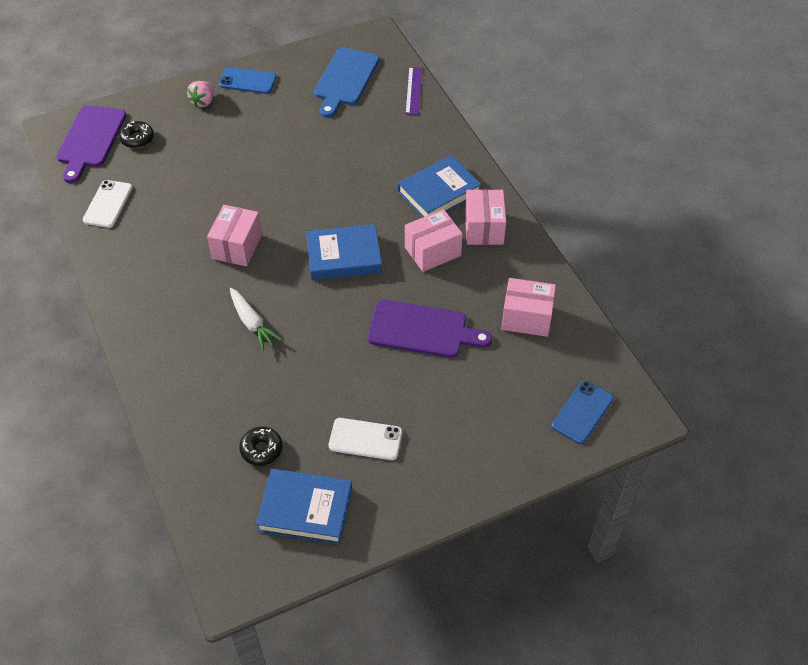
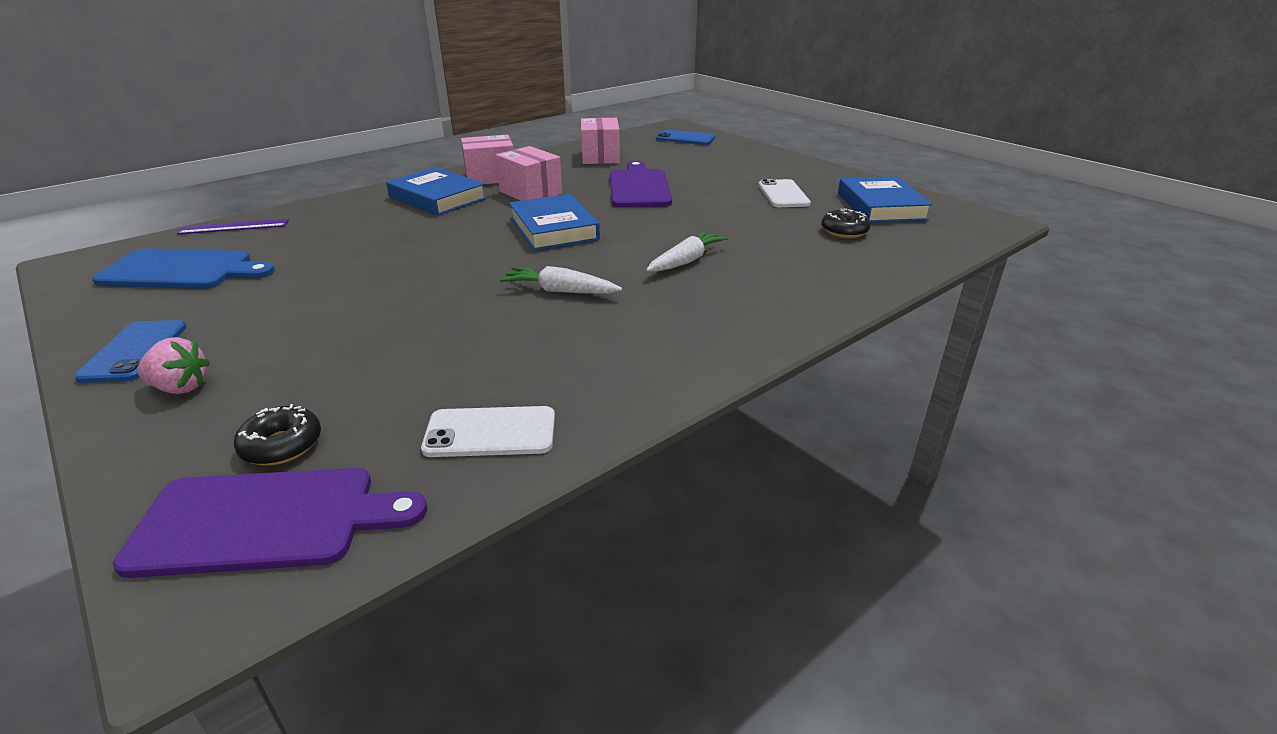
camera: 105 degrees left, 20 degrees down
(237, 246) = (560, 291): pink box -> white carrot

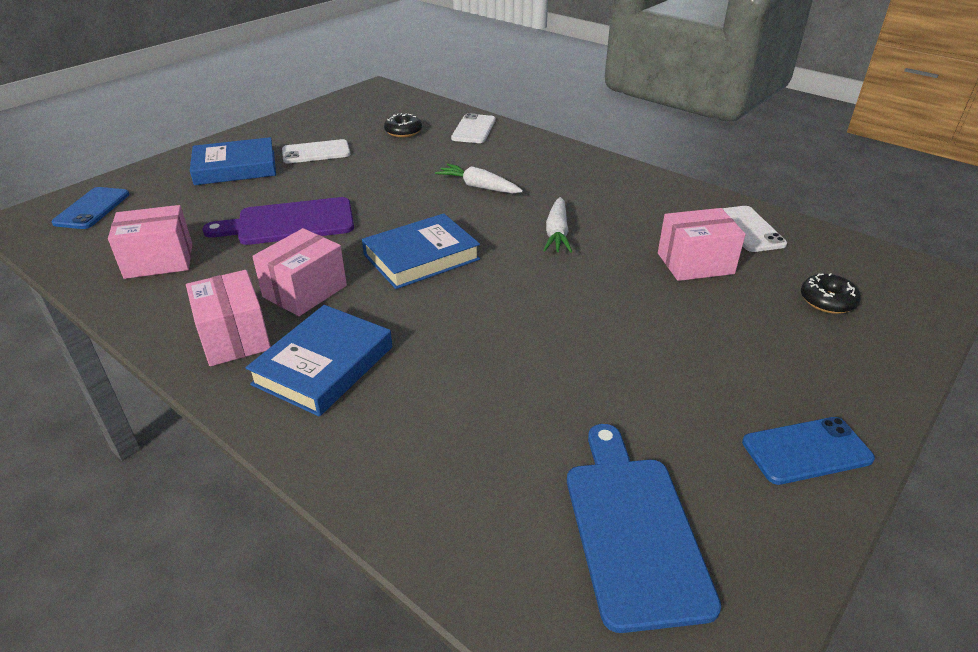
camera: 100 degrees left, 5 degrees up
(180, 387) = (822, 384): pink strawberry -> none
(234, 227) = (467, 559): purple ruler -> none
(266, 521) = (879, 282): purple cutting board -> none
(441, 364) = (695, 263): none -> pink box
(860, 270) = (474, 129): none -> white phone
(880, 206) = (346, 118): blue book -> blue book (235, 167)

